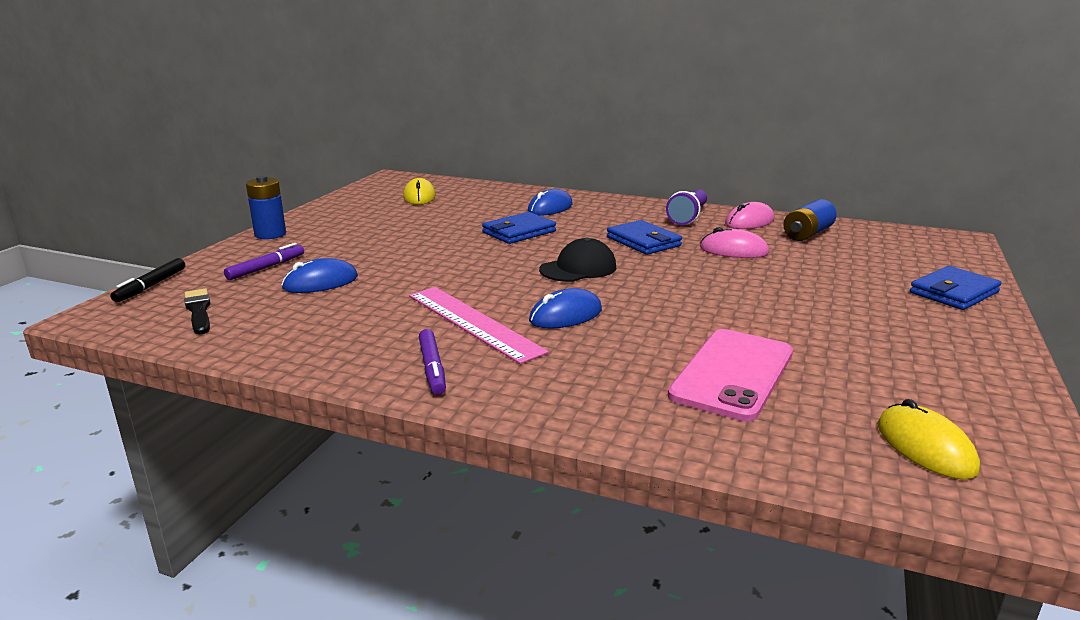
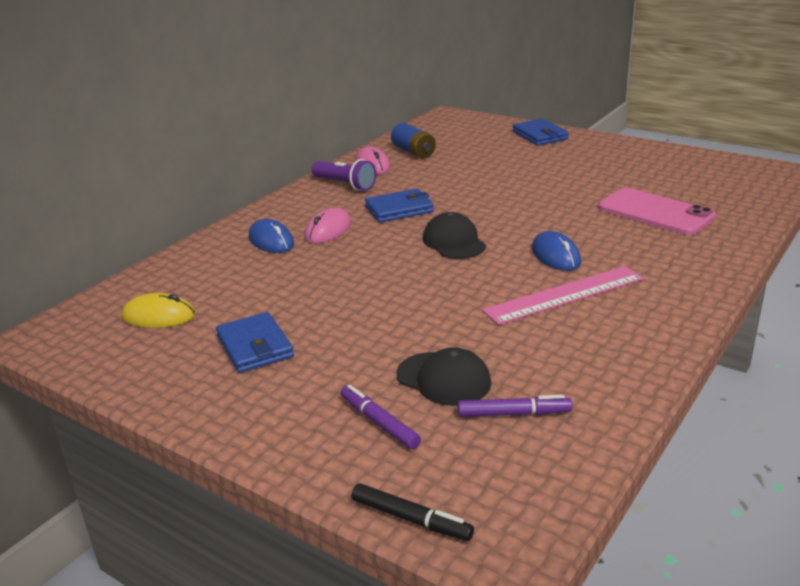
camera: 75 degrees left, 5 degrees up
(199, 311) = (507, 461): black brush -> none
(270, 234) = (243, 431): blue battery -> none
(320, 282) = (443, 379): blue mouse -> black cap
(432, 368) = (650, 315): purple marker -> purple marker (513, 413)
(519, 232) = (339, 261): blue wallet -> blue wallet (255, 346)
(734, 250) = (438, 180): pink mouse -> pink mouse (328, 230)
(925, 447) = (734, 182): yellow mouse -> none

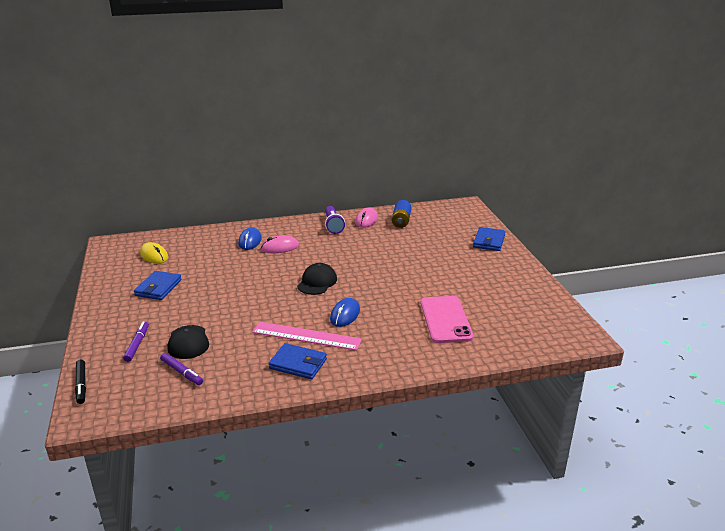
camera: 40 degrees right, 0 degrees up
(399, 209) = (329, 252): blue wallet -> blue wallet (298, 364)

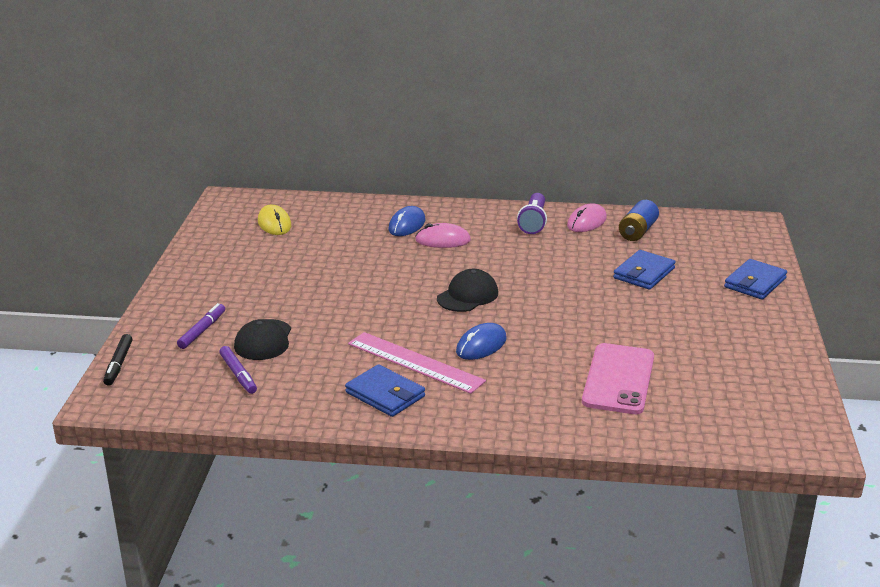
camera: 20 degrees right, 0 degrees up
(158, 288) = (260, 266): blue wallet -> blue wallet (644, 273)

